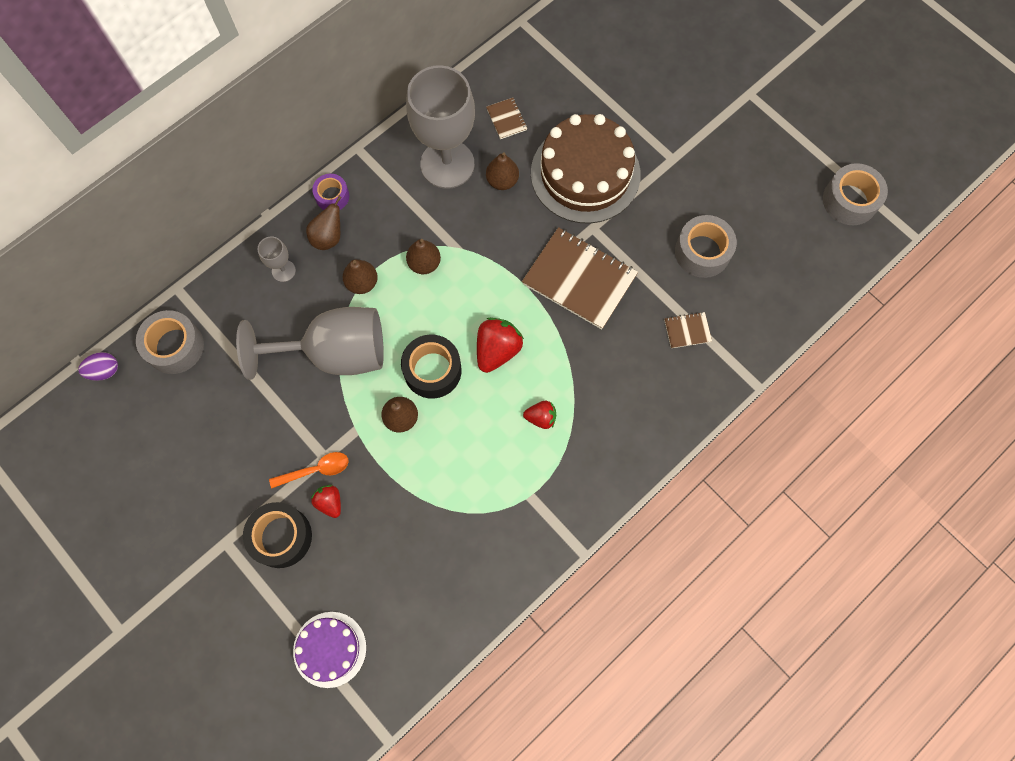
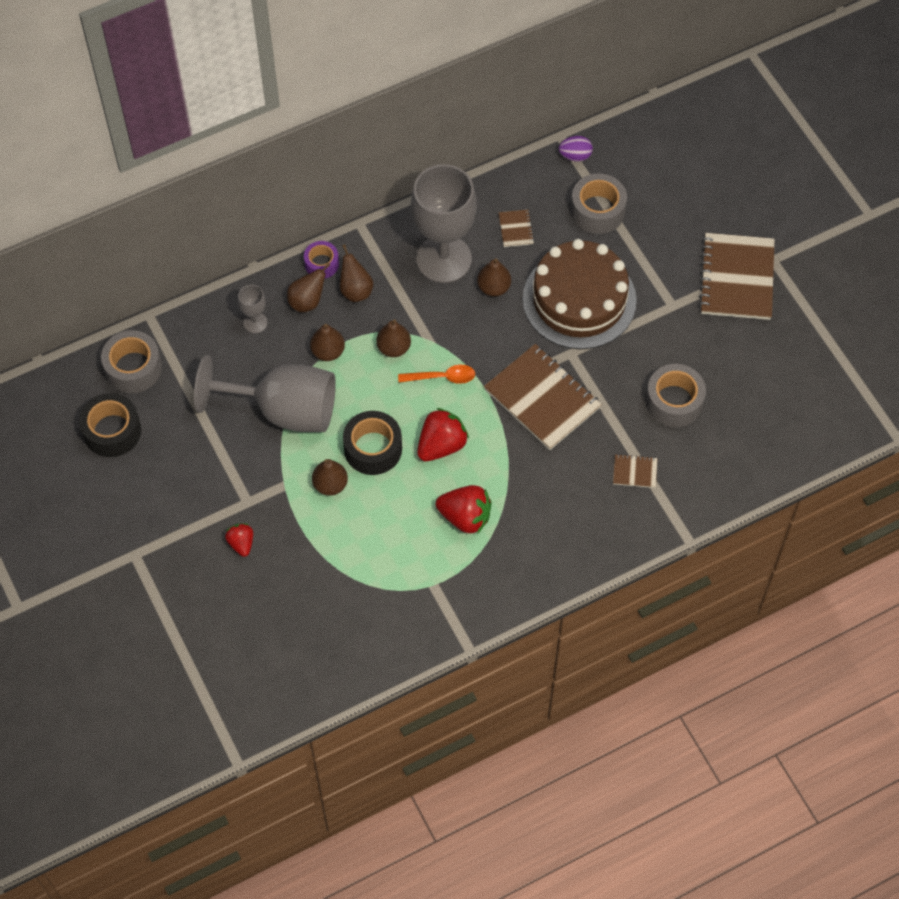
camera: 15 degrees right, 10 degrees down
(104, 371) = (62, 374): purple egg -> purple egg (575, 156)
(281, 537) = (187, 562): black tape -> black tape (112, 431)
(315, 470) = (236, 511): orange spoon -> orange spoon (442, 377)
(330, 649) = (206, 671): purple cake -> none
(372, 215) = (355, 290): none -> brown pear
(541, 418) = (465, 517): red strawberry -> red strawberry, size x1.70
(723, 119) = (737, 278): none -> brown notebook
(850, 200) = (841, 387): grey tape -> grey tape (597, 210)

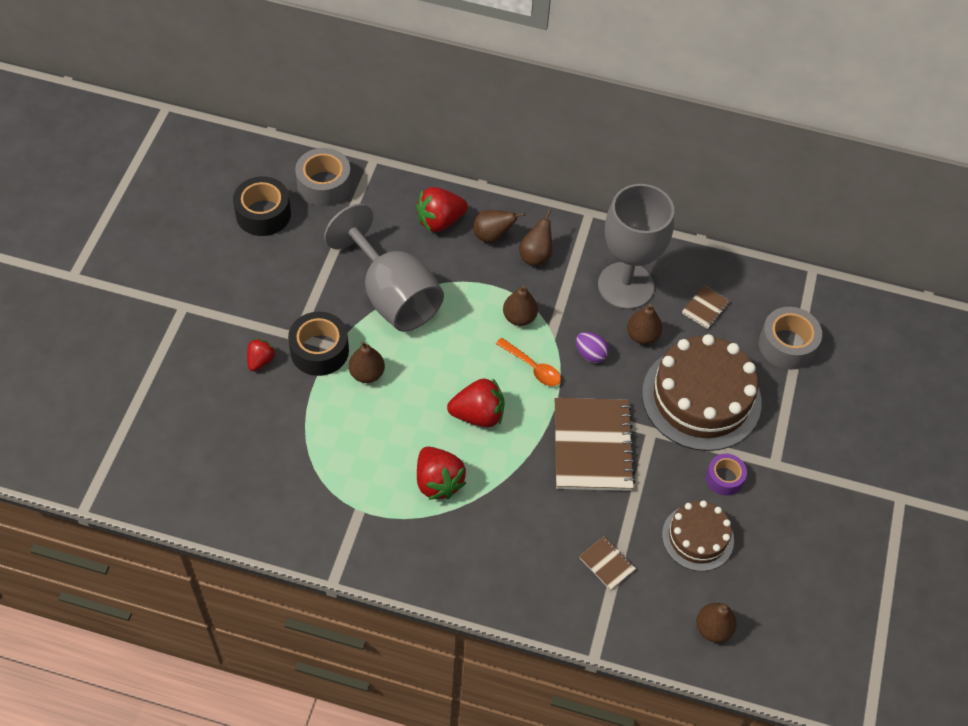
camera: 40 degrees right, 5 degrees down
(255, 323) = (440, 221): grey goblet -> red strawberry
(321, 264) = (531, 219): purple tape -> purple tape (724, 478)
(328, 352) = (468, 281): brown pear -> brown pear (713, 629)
(373, 449) = (425, 375): black tape -> black tape (319, 350)
(575, 156) = (810, 292): purple egg -> purple egg (590, 354)
(674, 401) = (697, 537): grey tape -> brown cake
(737, 278) = (853, 487): brown notebook -> none

